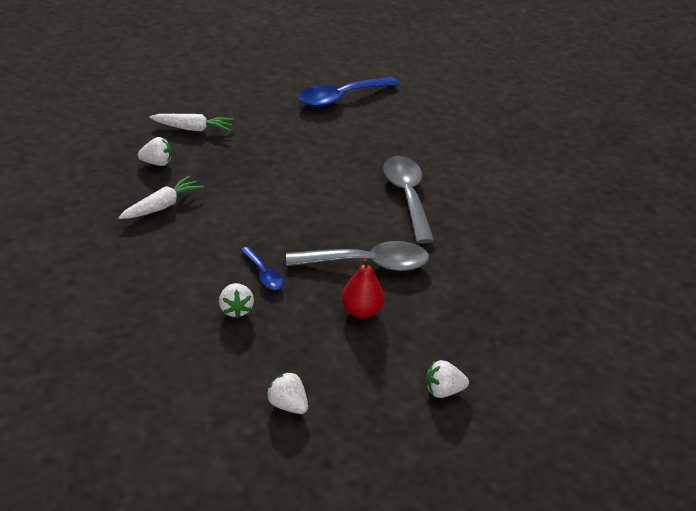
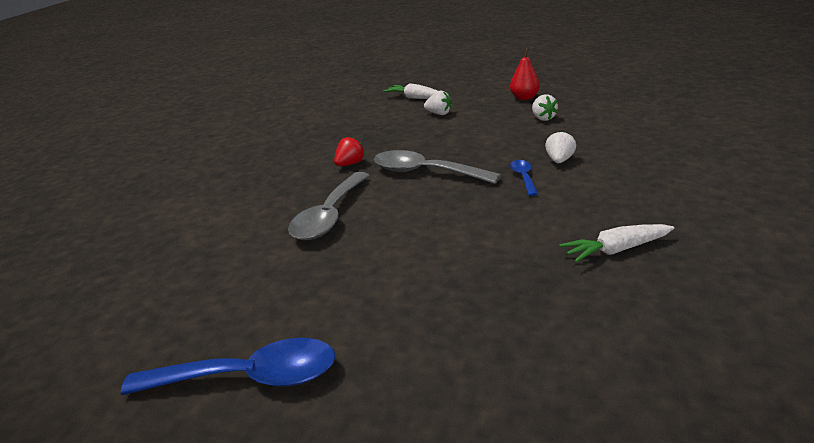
camera: 145 degrees left, 10 degrees down
(157, 163) = (617, 311): white strawberry -> none
(193, 129) = (543, 365): white carrot -> white carrot (415, 98)
(361, 311) = (458, 148): red pear -> red pear (524, 98)
(458, 262) = (350, 164): none -> red strawberry

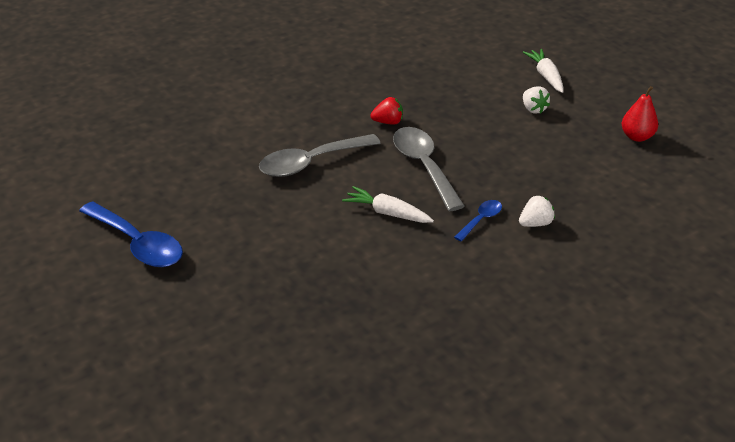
camera: 40 degrees right, 10 degrees up
(543, 118) = (606, 171): white strawberry -> none
(616, 250) = (431, 319): white carrot -> white carrot (387, 213)

